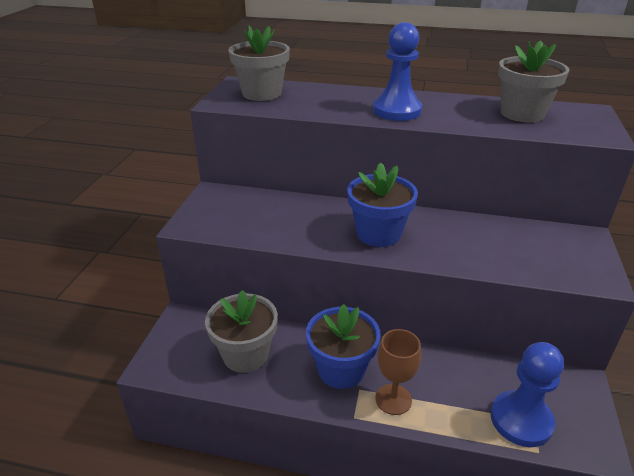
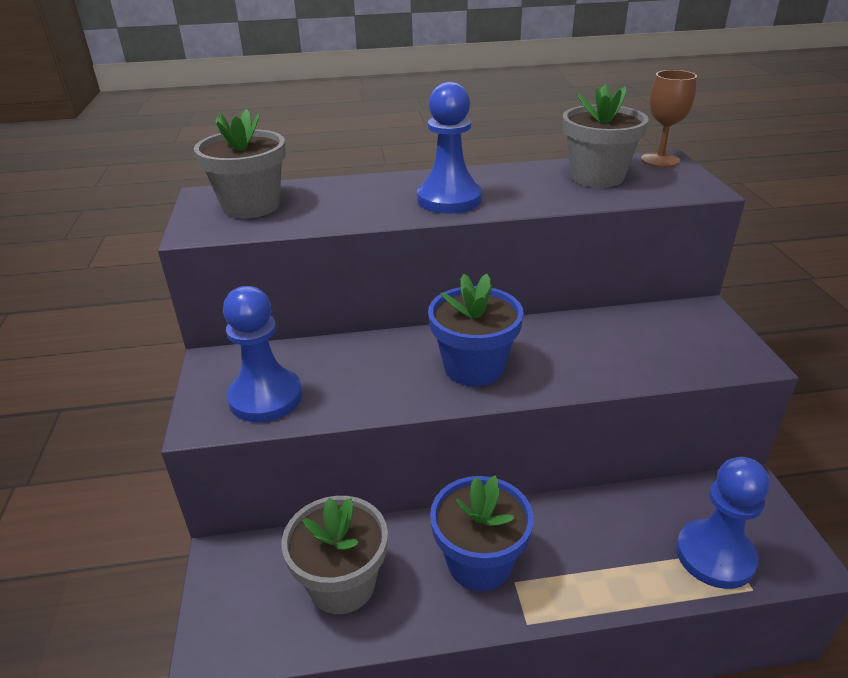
camera: 20 degrees left, 0 degrees up
(232, 220) = (265, 397): none -> blue pawn
(393, 399) = (562, 581): brown goblet -> brown goblet (660, 160)

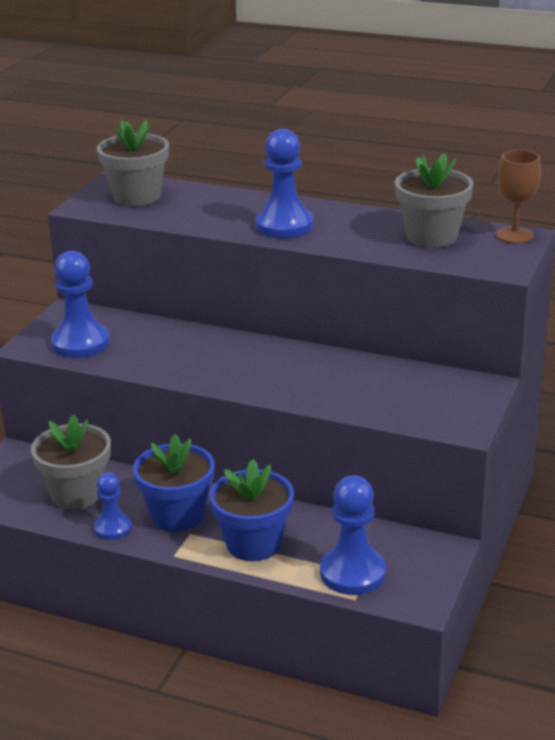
camera: 30 degrees right, 5 degrees down
(425, 616) = (113, 528): none -> blue pawn
(474, 367) = (241, 367): blue flower pot -> blue flower pot (253, 544)

